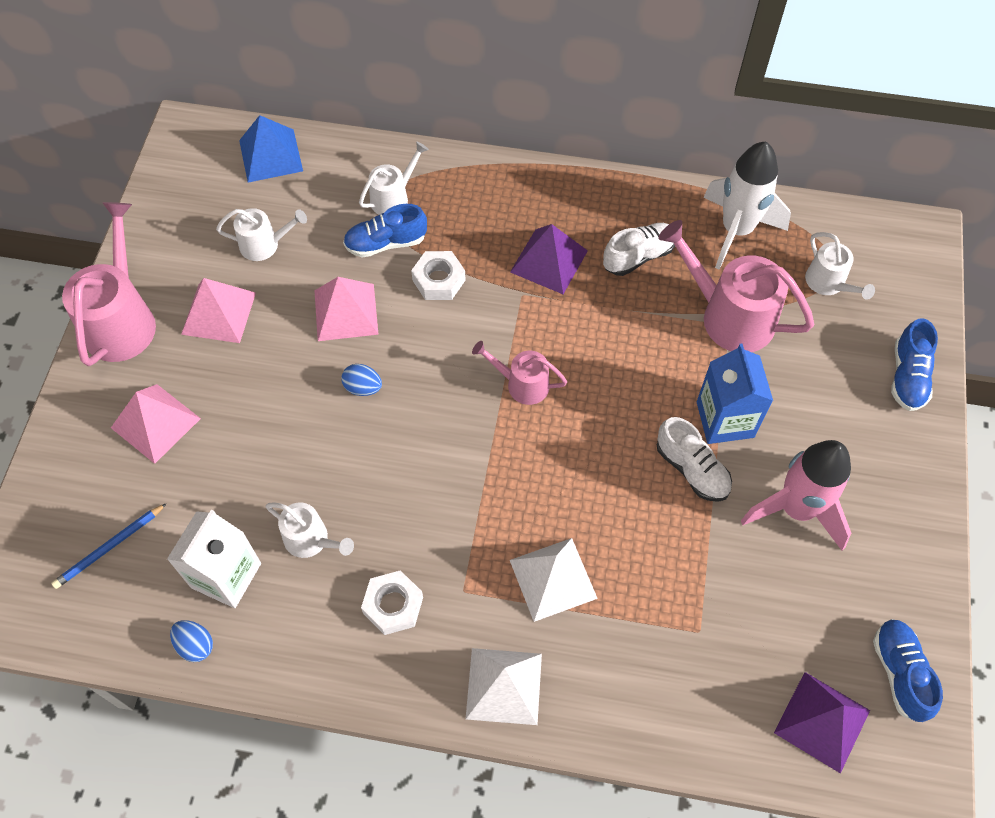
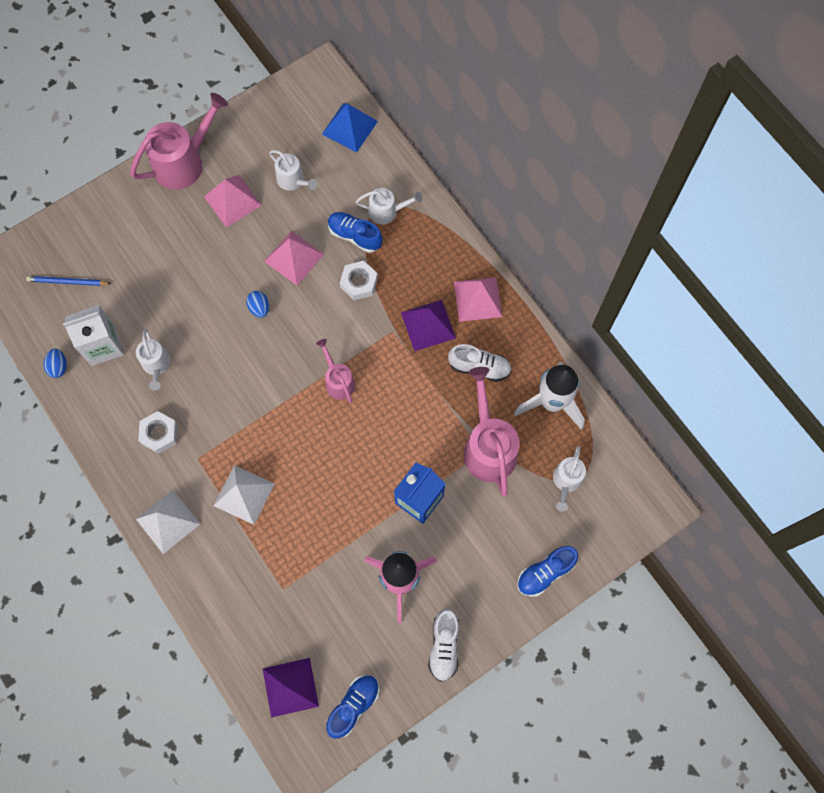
camera: 45 degrees right, 10 degrees up
(155, 423) = (146, 235): pink pyramid -> pink pyramid (477, 299)
(692, 469) = (372, 508): white shoe -> white shoe (444, 646)

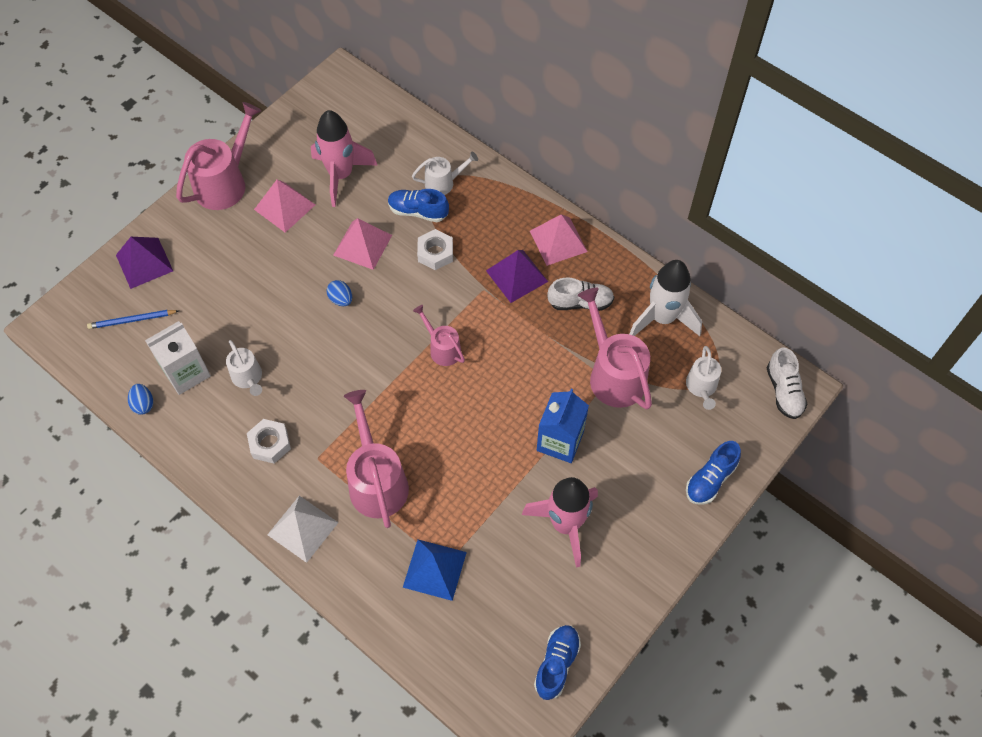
camera: 15 degrees left, 10 degrees down
(244, 494) = (376, 481): white pyramid -> pink watering can
(290, 687) = (483, 663): purple pyramid -> purple pyramid (144, 263)
(293, 180) = (341, 175): white watering can -> pink rocket
(349, 127) = (383, 117): blue pyramid -> blue pyramid (434, 569)
(444, 646) = (632, 578): white shoe -> white shoe (783, 391)

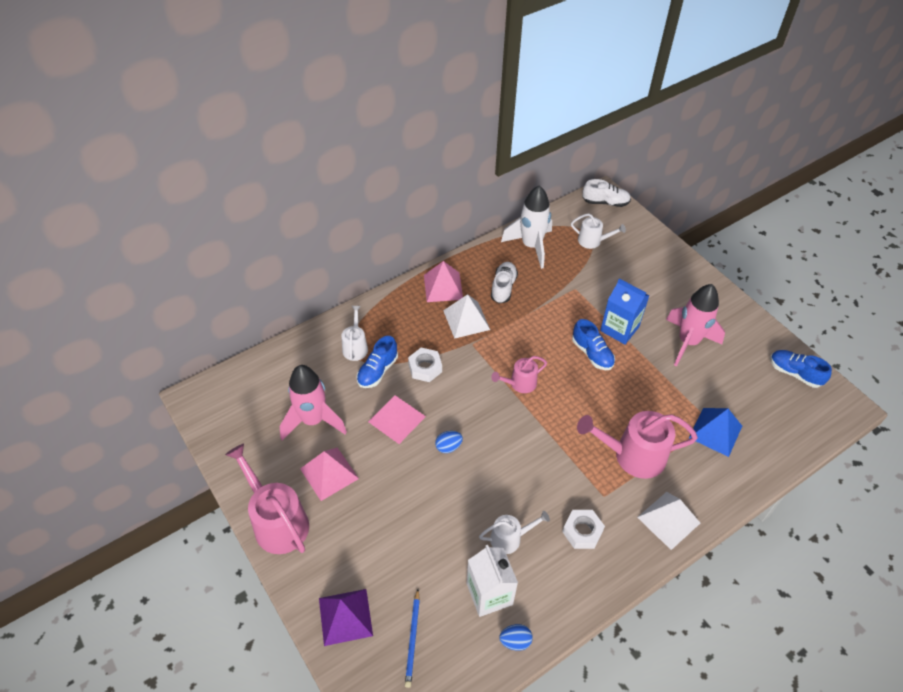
camera: 75 degrees left, 10 degrees down
(516, 276) = (466, 320): purple pyramid -> white pyramid
(613, 374) = (570, 284): pink watering can -> none
(710, 479) = (664, 256): blue shoe -> blue shoe (592, 353)

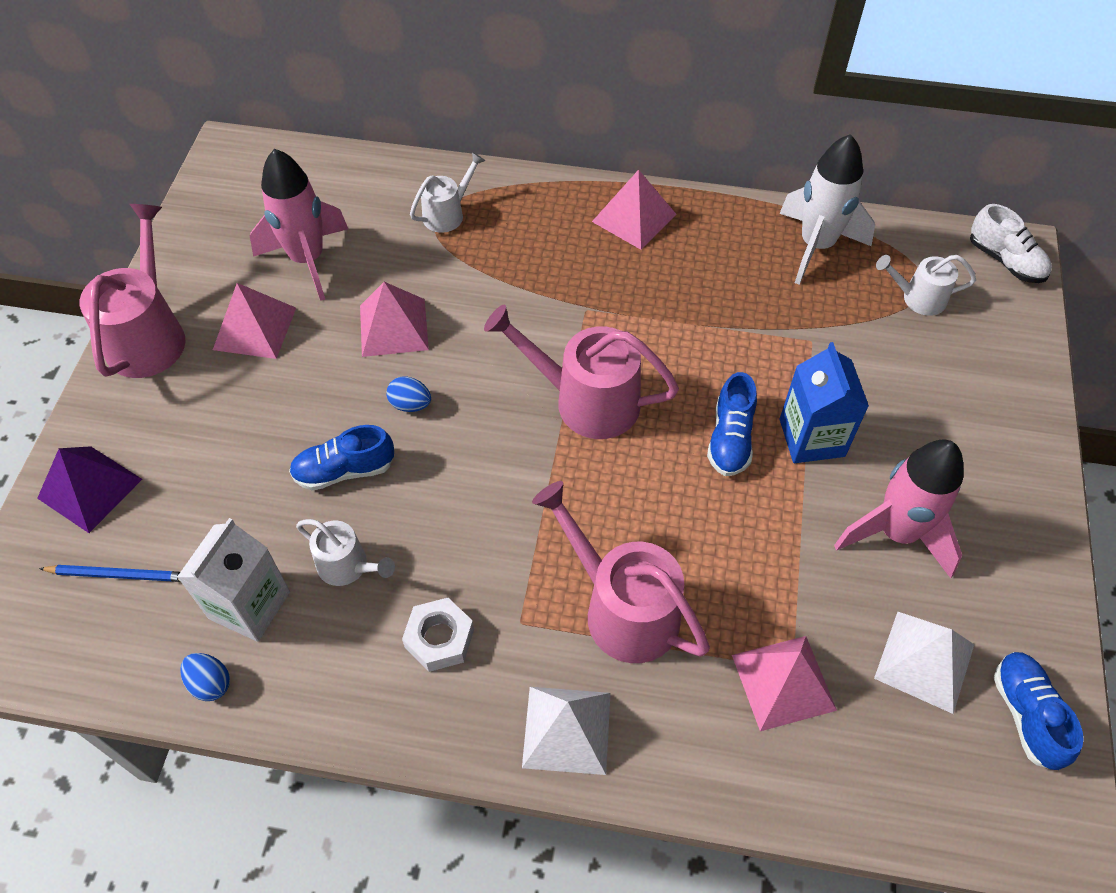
camera: 45 degrees right, 5 degrees up
(377, 371) = (438, 258): blue shoe -> blue shoe (344, 470)
(413, 639) = (118, 575): blue pencil -> blue pencil turned 135 degrees counterclockwise
(425, 368) = (495, 295): white nut -> none
(466, 320) = (614, 276): white pyramid -> white pyramid (924, 661)
(503, 288) = (711, 271): white shoe -> none
(520, 383) = (586, 401): pink watering can -> pink watering can, size x1.79
(592, 241) = (918, 298): white watering can -> white watering can turned 120 degrees clockwise
(715, 431) = (783, 682): blue pyramid -> pink pyramid

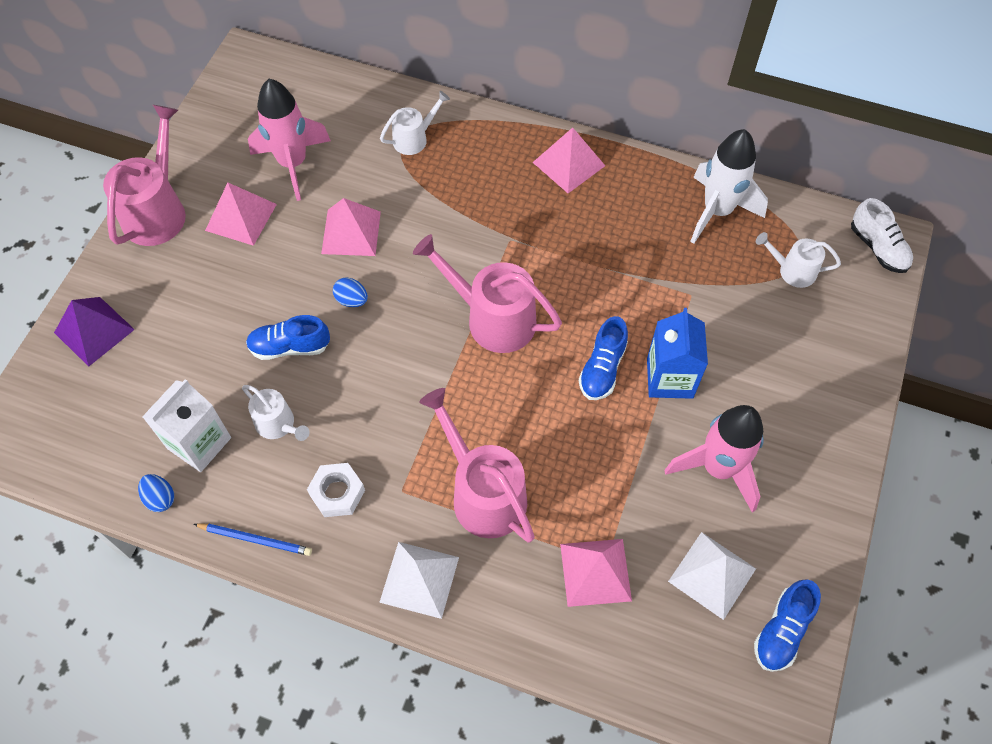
camera: 10 degrees right, 5 degrees up
(118, 575) = (105, 403): blue pencil -> blue pencil (255, 539)
(1026, 715) = (782, 631): blue shoe -> blue shoe turned 150 degrees counterclockwise

